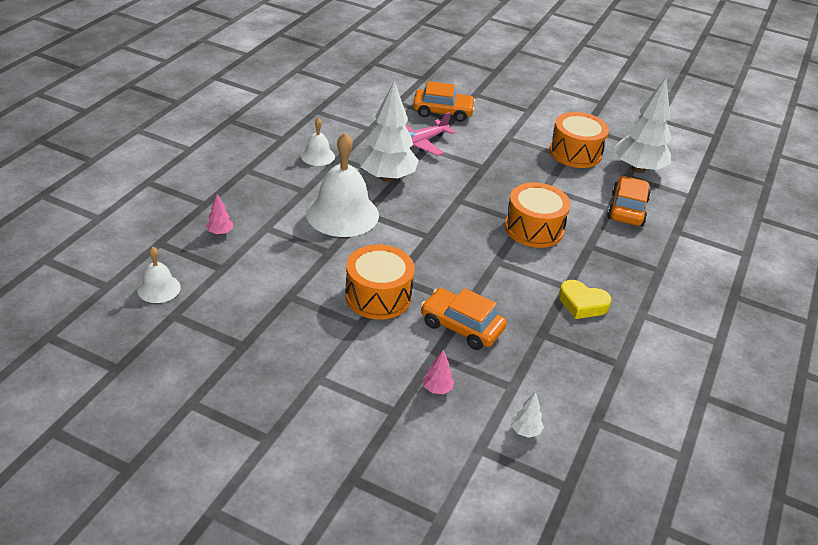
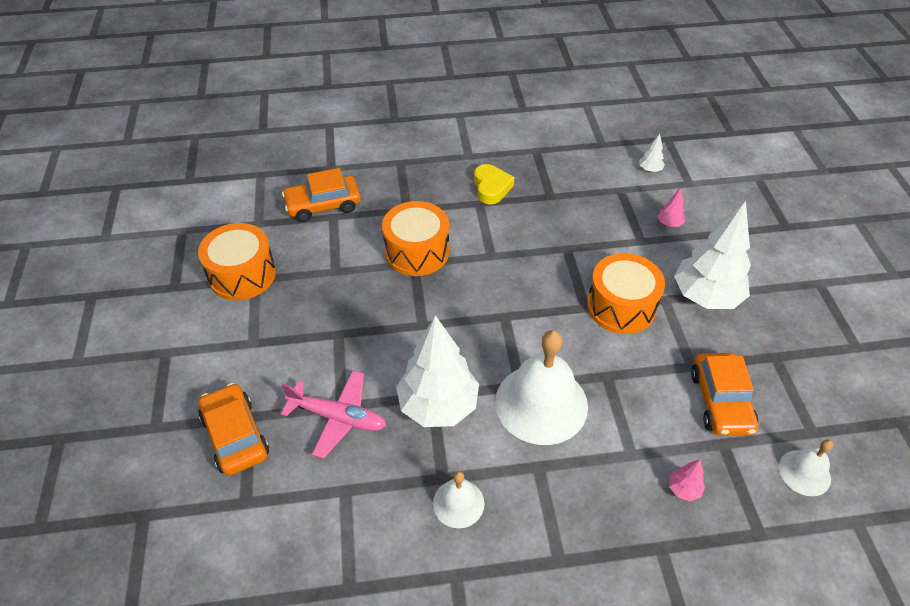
camera: 120 degrees left, 10 degrees up
(461, 326) = (594, 240): orange car -> orange car (721, 401)
(638, 169) = (237, 220): white tree -> white tree (706, 297)

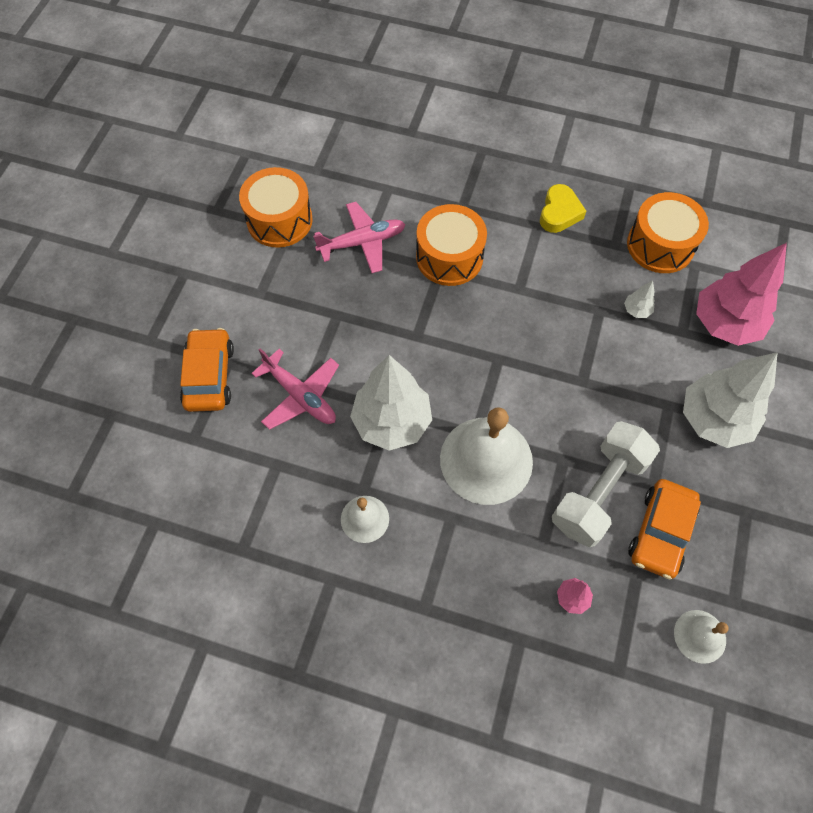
camera: 25 degrees right, 15 degrees up
(323, 205) = (385, 172): orange car -> none
(331, 266) = (362, 242): none -> pink plane
(621, 306) = (619, 394): orange drum -> orange drum (660, 245)
(650, 170) = (742, 253): white tree -> white tree (636, 310)
(651, 390) = (599, 492): none -> white dumbbell
(669, 223) = (725, 324): pink tree -> pink tree, size x2.48

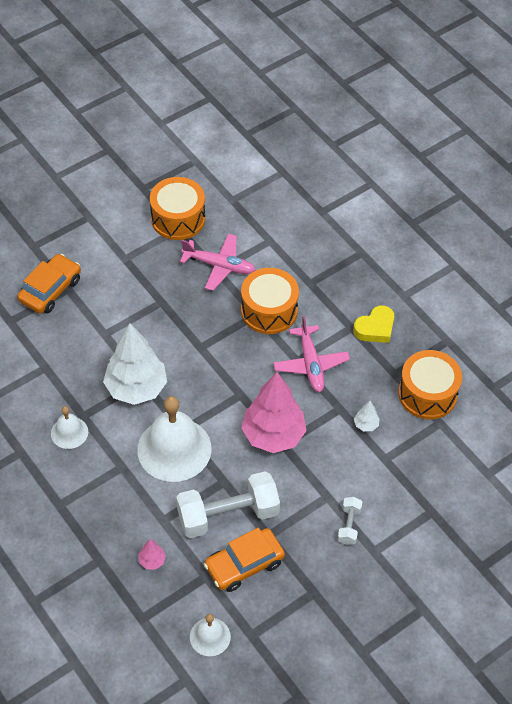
camera: 35 degrees right, 10 degrees down
(301, 396) = (94, 337): pink plane -> pink plane (311, 364)
(713, 420) = (349, 525): white tree -> white dumbbell
(725, 324) = (421, 473): pink tree -> pink tree (273, 435)

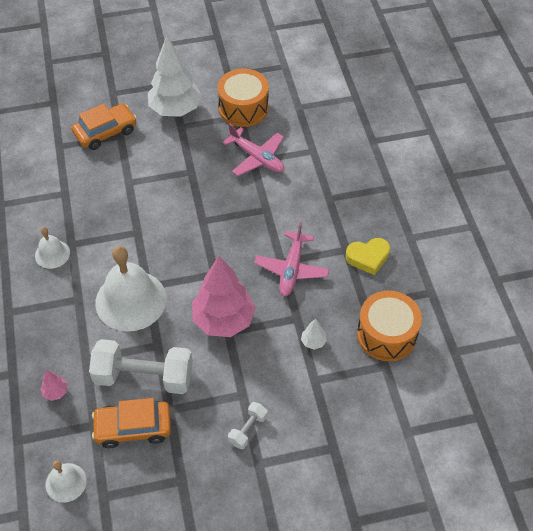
camera: 25 degrees right, 0 degrees up
(136, 388) = (128, 237): white tree -> white tree (175, 109)
(269, 311) = (279, 210): orange drum -> none

